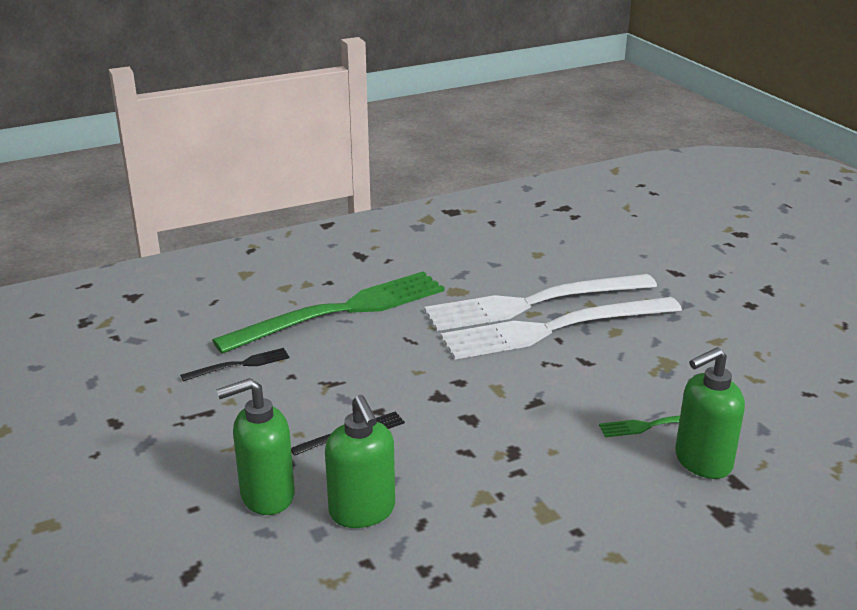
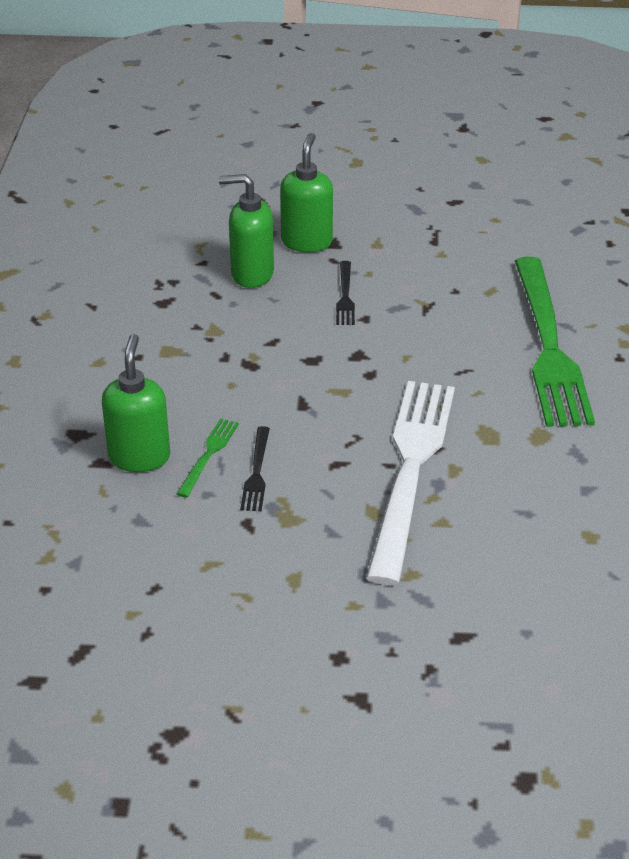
camera: 120 degrees right, 10 degrees up
(240, 365) = (493, 269): black fork -> black fork (256, 472)
(533, 303) = (473, 478): white fork -> none

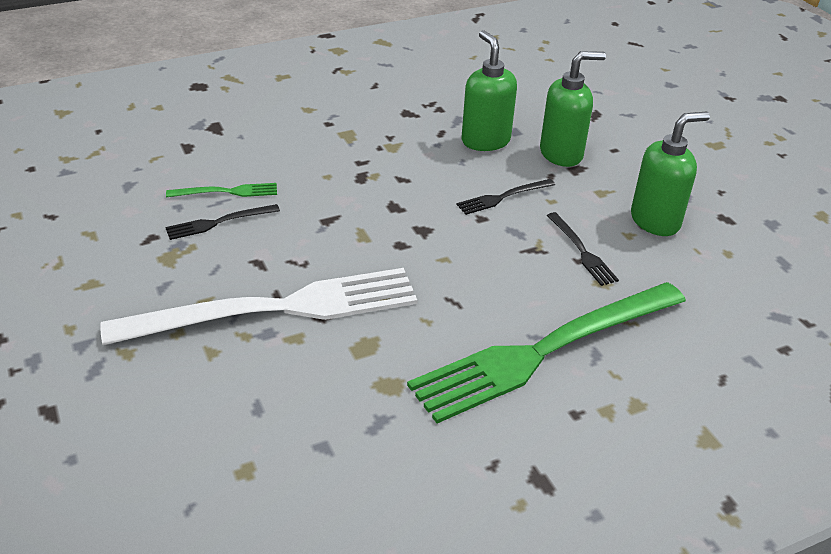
camera: 60 degrees right, 0 degrees up
(139, 457) = (204, 161): green soap dispenser -> green soap dispenser (655, 221)
(446, 284) = (581, 251): none -> black fork

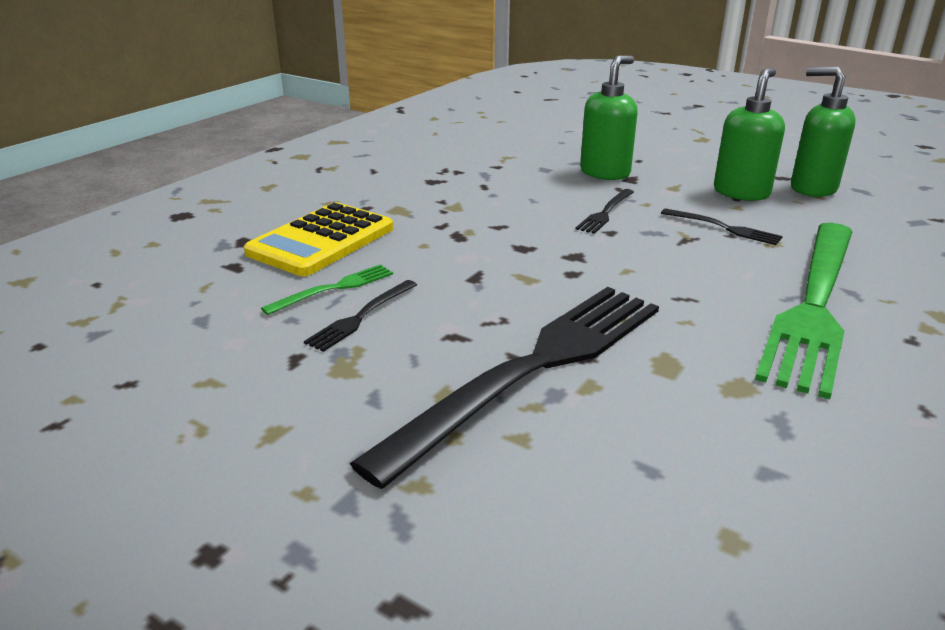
camera: 30 degrees left, 10 degrees down
(262, 145) = (321, 241): none -> yellow calculator
(276, 309) = (534, 368): white fork -> black fork
(485, 141) = (531, 181): green soap dispenser -> green soap dispenser (812, 188)

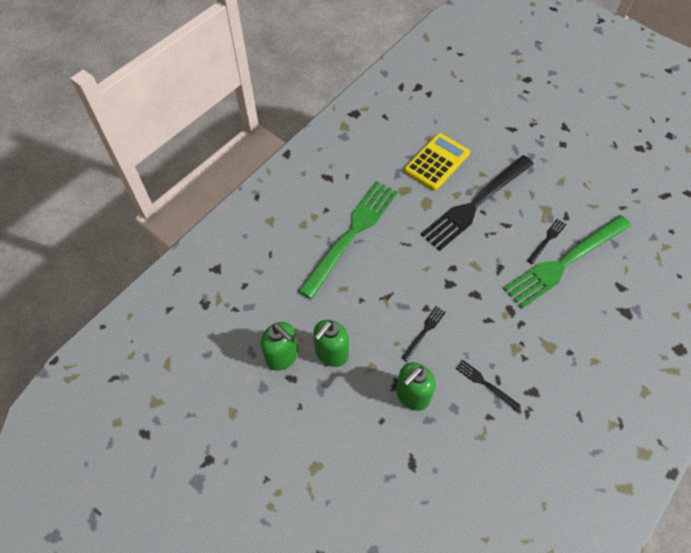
camera: 175 degrees left, 30 degrees up
(321, 241) = (584, 309): yellow calculator -> yellow calculator (436, 162)
(334, 288) = (564, 262): green fork -> green fork, size x2.44
(724, 228) = (362, 307): black fork -> black fork (485, 383)

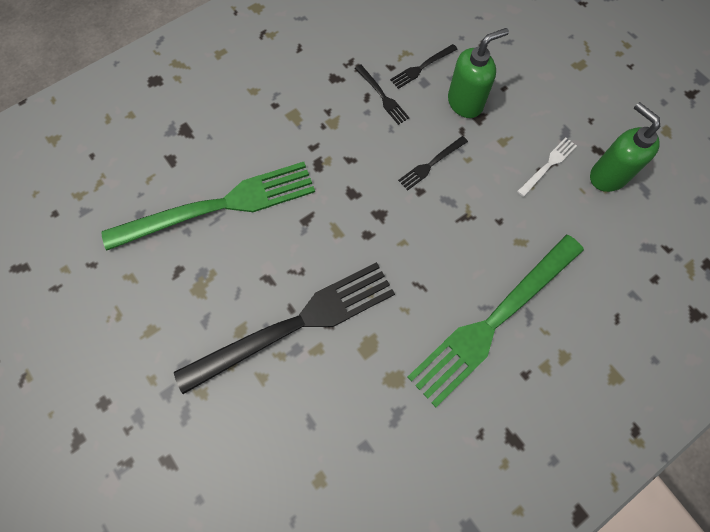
camera: 165 degrees left, 10 degrees up
(331, 353) = (548, 165): green soap dispenser -> white fork
(436, 162) = (325, 421): yellow calculator -> none
(547, 240) = (224, 242): black fork -> black fork (422, 67)

